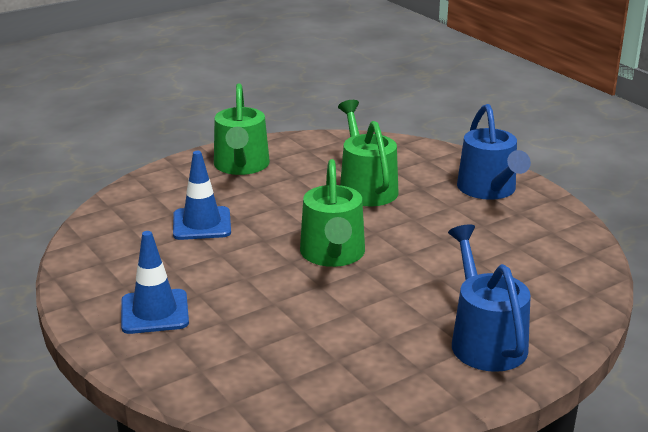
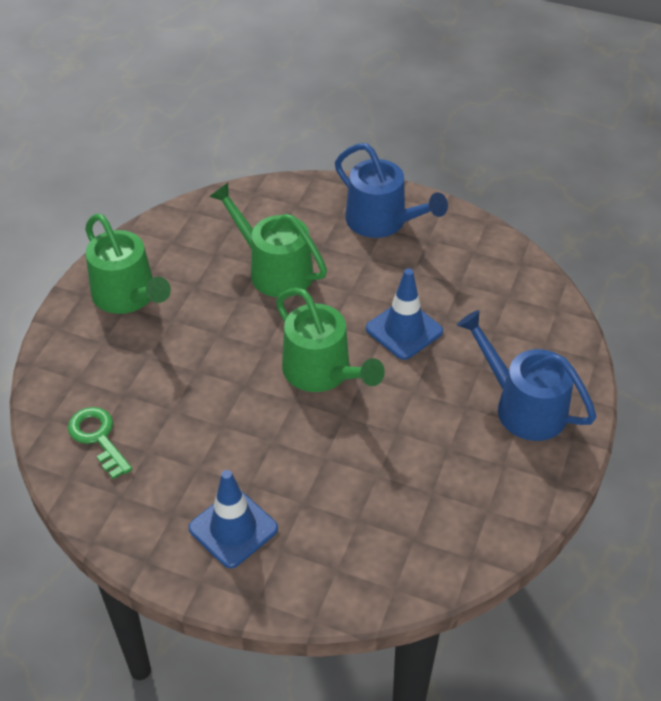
camera: 35 degrees left, 20 degrees up
(127, 227) = (98, 437): none -> green key
(202, 224) = (167, 395): blue traffic cone -> blue traffic cone (404, 330)

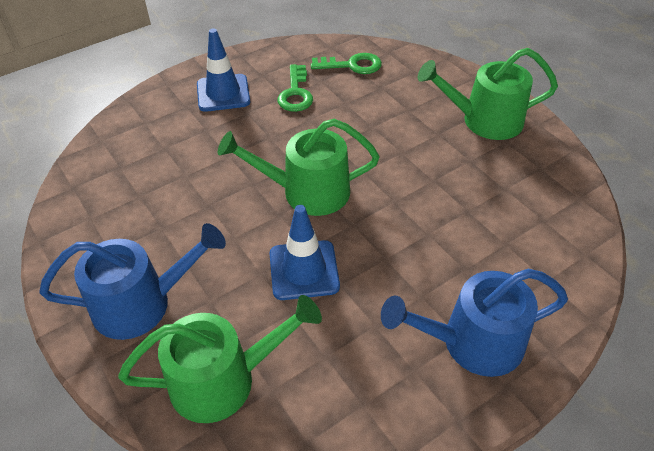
camera: 125 degrees right, 0 degrees up
(186, 460) = (295, 93): none -> green key
(274, 270) = (454, 218): green watering can -> green watering can (223, 380)

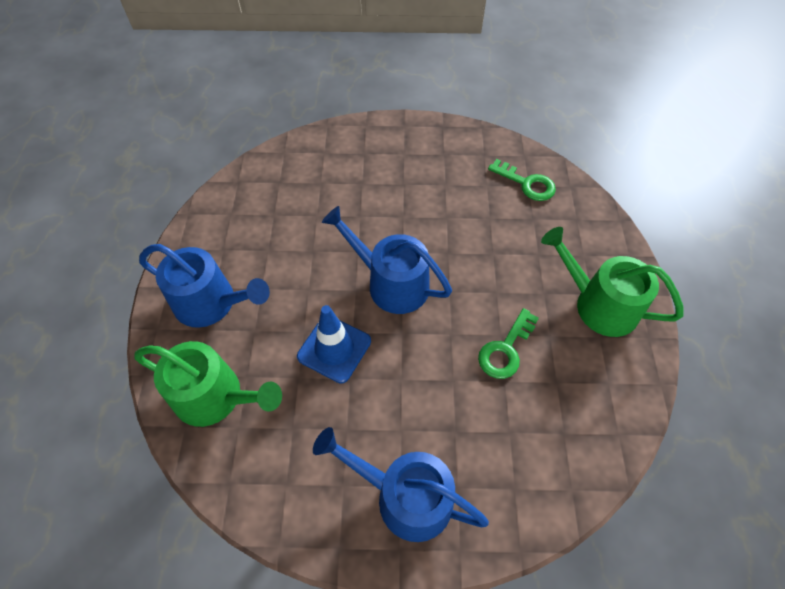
camera: 35 degrees right, 10 degrees up
(223, 93) = (400, 156): blue traffic cone -> none
(295, 93) = (456, 186): green key -> green key (505, 349)
(307, 191) = (391, 283): green watering can -> blue watering can

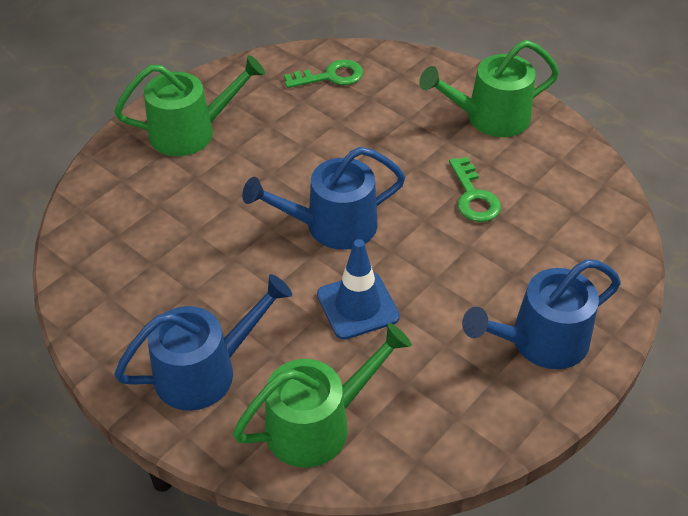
camera: 50 degrees left, 10 degrees down
(396, 153) = (191, 132): none -> green watering can

